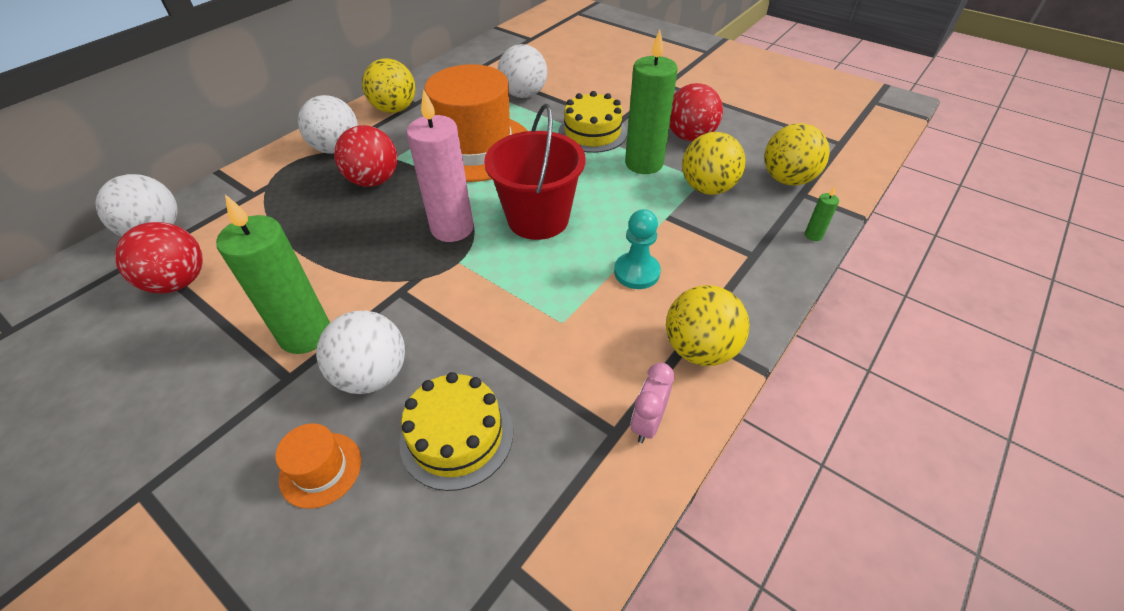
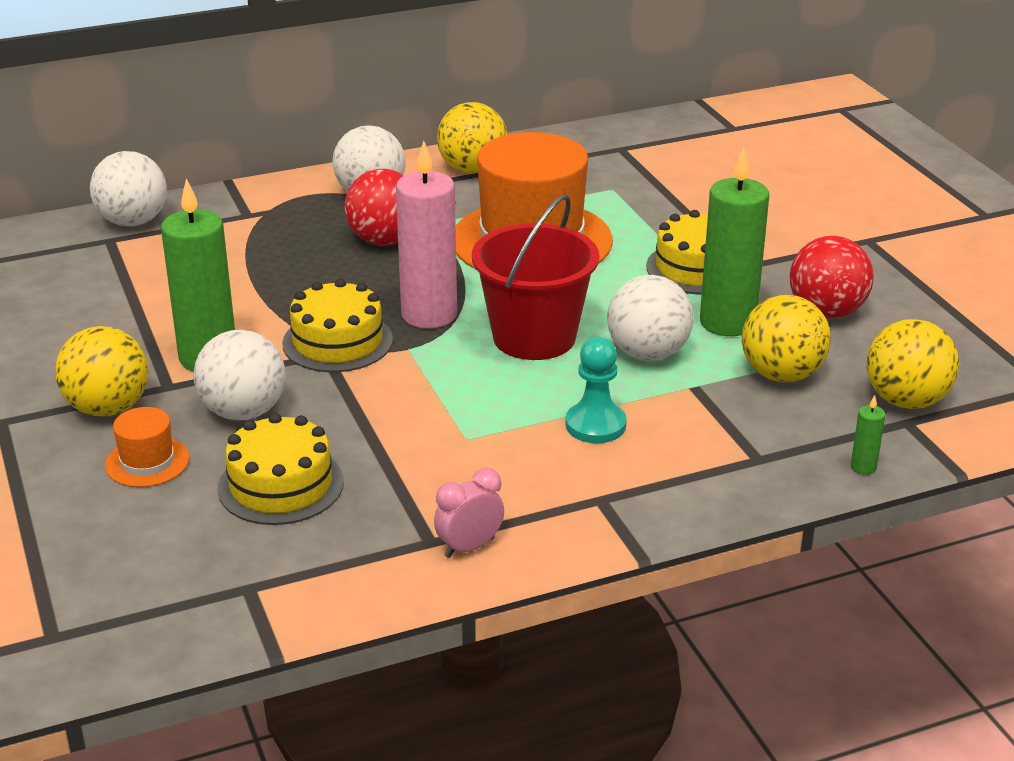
camera: 30 degrees right, 15 degrees down
(179, 282) = (126, 274): red ball -> none
(401, 277) = (337, 341): none -> yellow cake
(524, 94) = (651, 197): white ball -> white ball (648, 354)
(699, 349) = (590, 514): yellow ball -> yellow ball (108, 408)

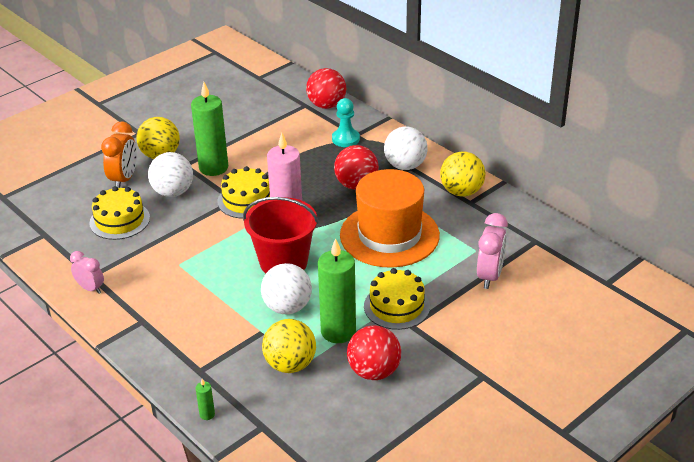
camera: 70 degrees right, 5 degrees up
(133, 222) = (326, 105): white ball -> red ball
(147, 462) = (124, 179): orange hat -> orange clock
(595, 425) = (207, 304): turquoise pawn -> turquoise pawn (345, 139)
(673, 192) = (489, 276): none -> pink clock
(906, 401) = (286, 423): yellow ball -> none

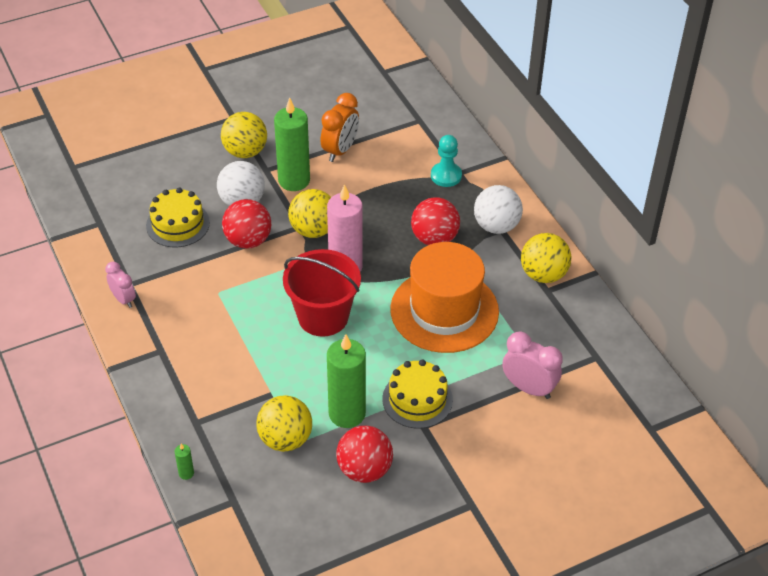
camera: 15 degrees right, 10 degrees up
(124, 179) = (198, 174): orange clock -> orange clock (340, 150)
(246, 200) = (313, 230): yellow cake -> yellow ball
(287, 307) = (307, 371): white ball -> none
(326, 105) = (442, 126): red ball -> red ball (248, 240)
(489, 276) = (528, 388): pink clock -> pink clock turned 90 degrees counterclockwise

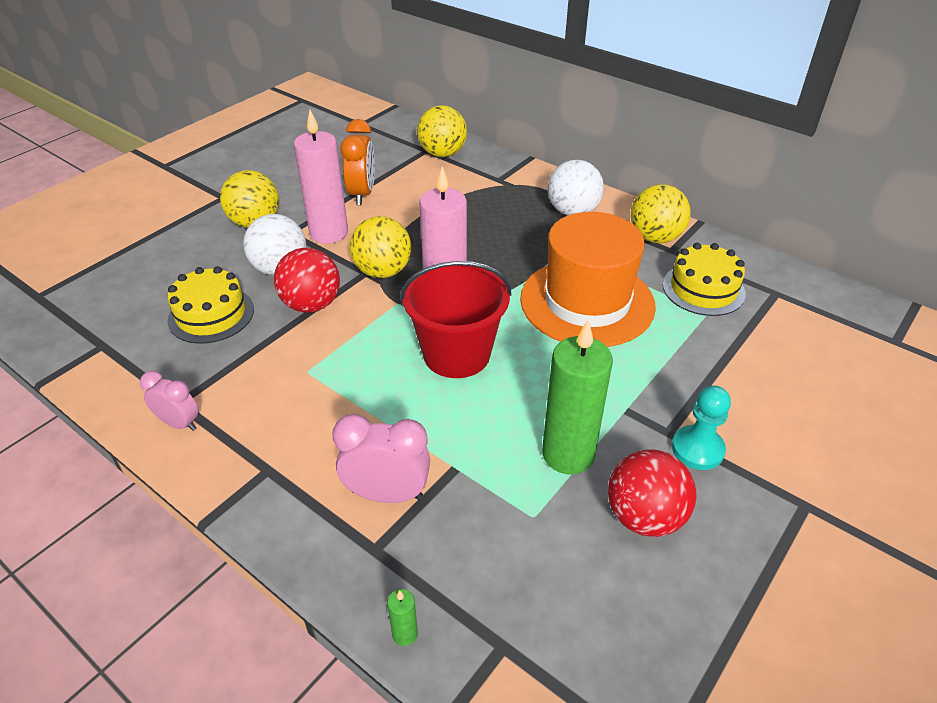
camera: 25 degrees left, 5 degrees down
(285, 439) = (514, 520): yellow ball -> yellow ball (442, 154)
(294, 180) = (329, 233): green candle -> pink candle
(417, 399) = (636, 404): yellow cake -> yellow cake (703, 289)
(434, 238) = (520, 240): red ball -> none
(446, 176) = (488, 185): turquoise pawn -> turquoise pawn (697, 449)
(528, 388) = (741, 347): pink clock -> pink clock (387, 494)

